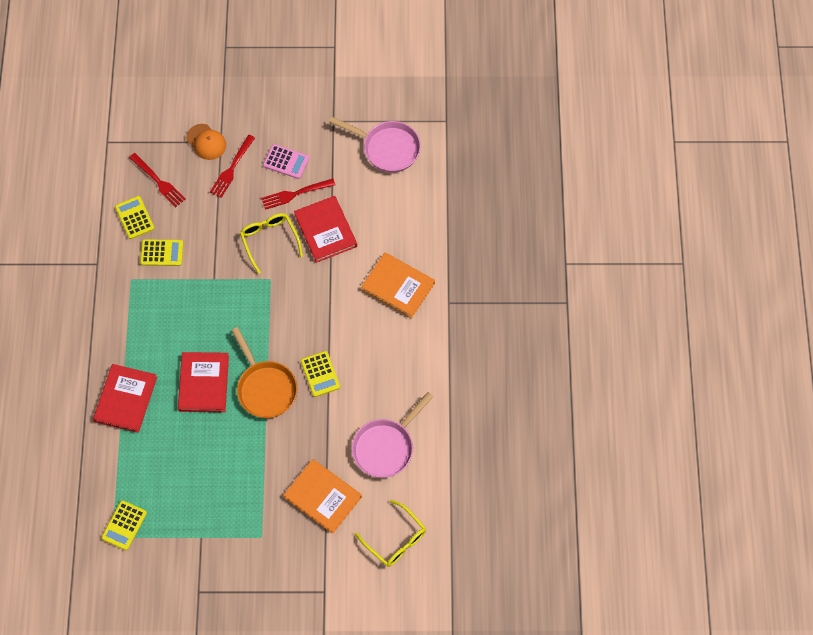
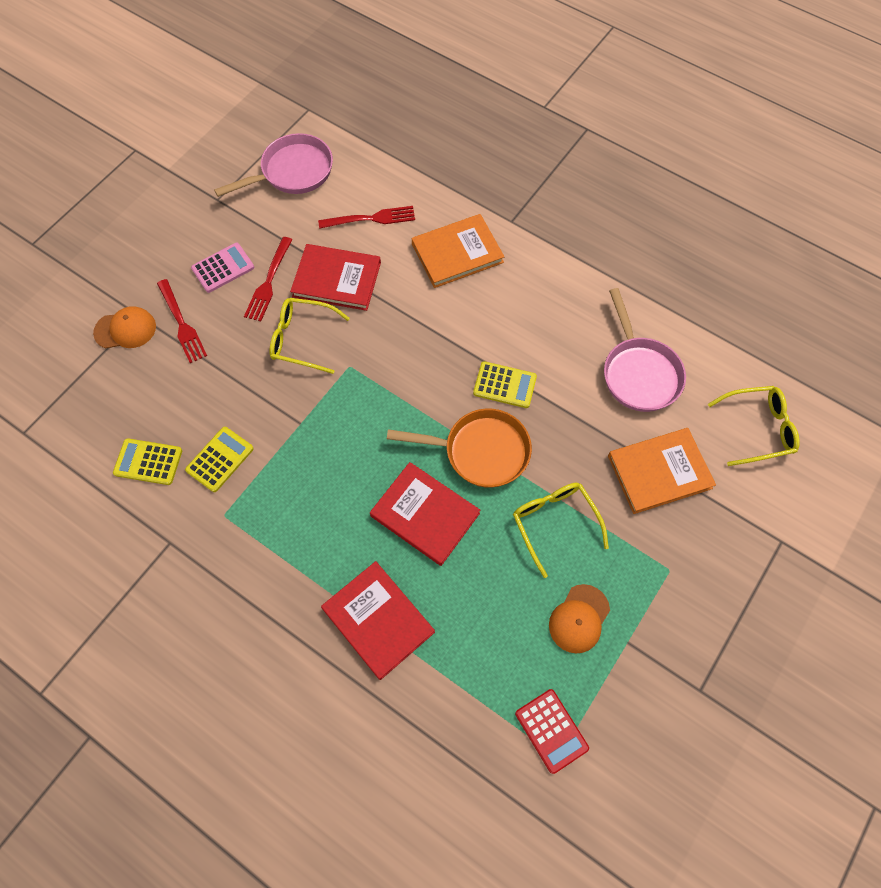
camera: 55 degrees left, 0 degrees up
(124, 525) = (551, 730): yellow calculator -> red calculator
(158, 181) = (126, 408): red fork -> red fork (371, 219)
(197, 503) = (579, 619): none -> orange cap
(247, 457) = (554, 523): none -> yellow glasses

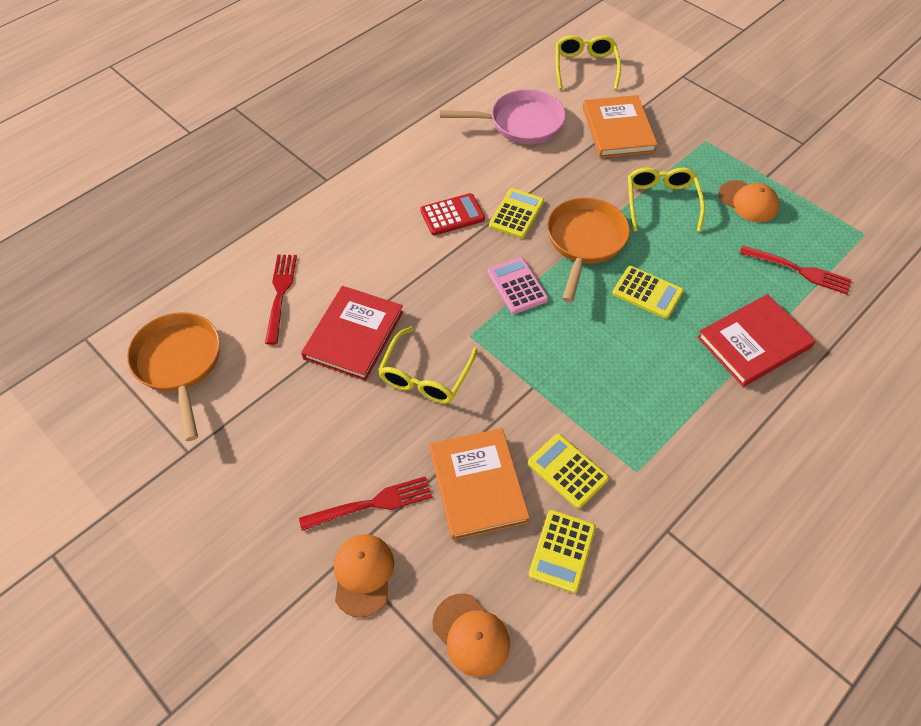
camera: 80 degrees left, 10 degrees down
(81, 406) = (471, 634): none -> orange cap
(223, 268) = (300, 451): pink calculator -> pink calculator (517, 286)
(269, 282) = (337, 403): red fork -> red fork (798, 270)
(293, 172) = (179, 364): pink pan -> orange pan
(425, 514) = (647, 293): red book -> yellow calculator
(457, 253) = (352, 227): orange book -> orange book (477, 485)
(551, 730) = (844, 235): red calculator -> red calculator (452, 215)
(554, 523) = (661, 202): yellow glasses -> yellow glasses turned 105 degrees clockwise

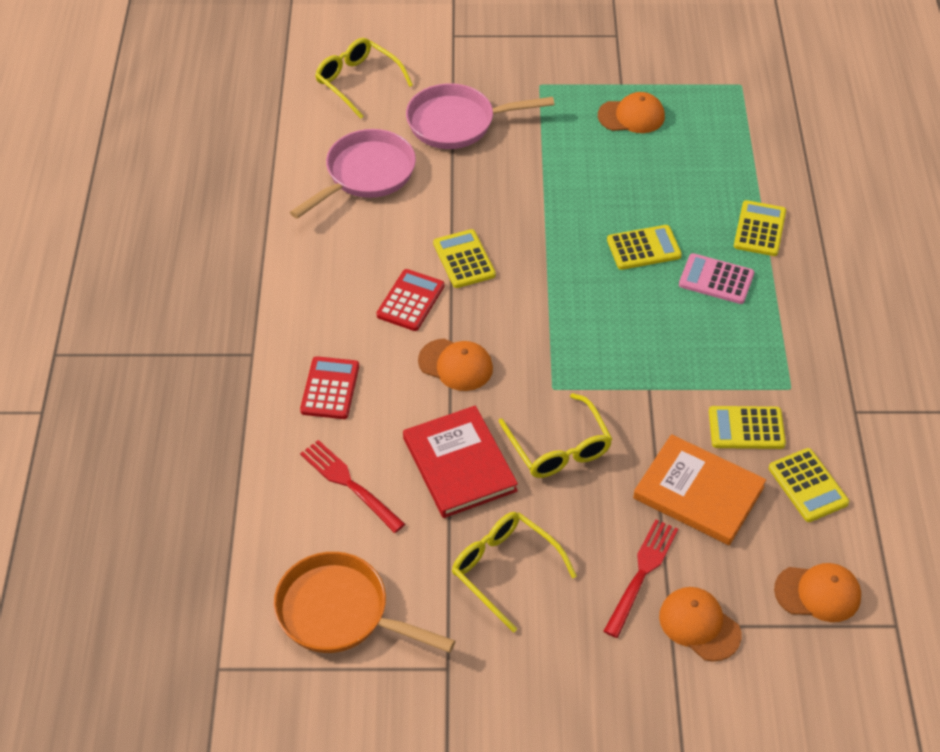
camera: 45 degrees left, 5 degrees down
(341, 231) = (330, 388): none -> red calculator
(429, 273) = (455, 365): none -> orange cap
(517, 286) = (539, 319): pink calculator -> pink calculator (716, 279)
(585, 242) = (548, 242): orange pan -> none
(618, 129) = (457, 123): orange book -> pink pan
(661, 202) = (567, 164): yellow glasses -> yellow glasses (504, 570)
(753, 342) = (759, 229): red book -> yellow calculator
(798, 270) = (728, 148): red fork -> none

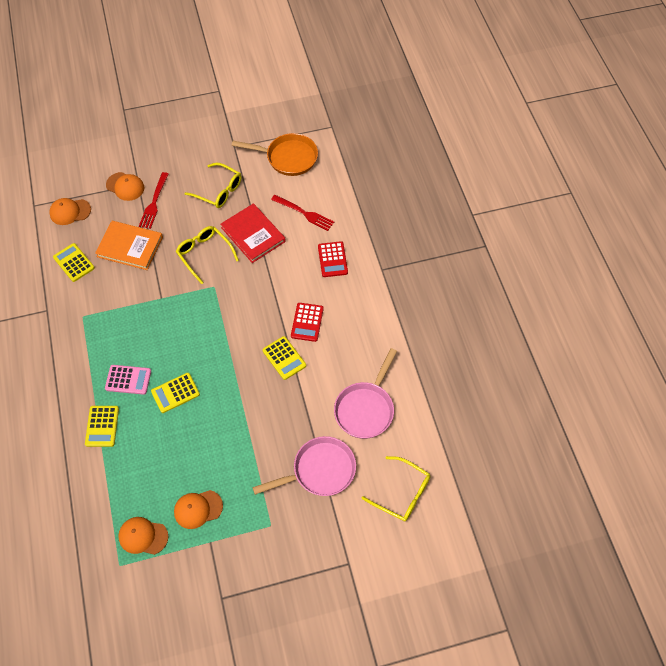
camera: 165 degrees right, 10 degrees up
(455, 365) = (270, 288): orange cap -> orange cap (143, 536)
(746, 428) = (106, 287): yellow calculator -> none

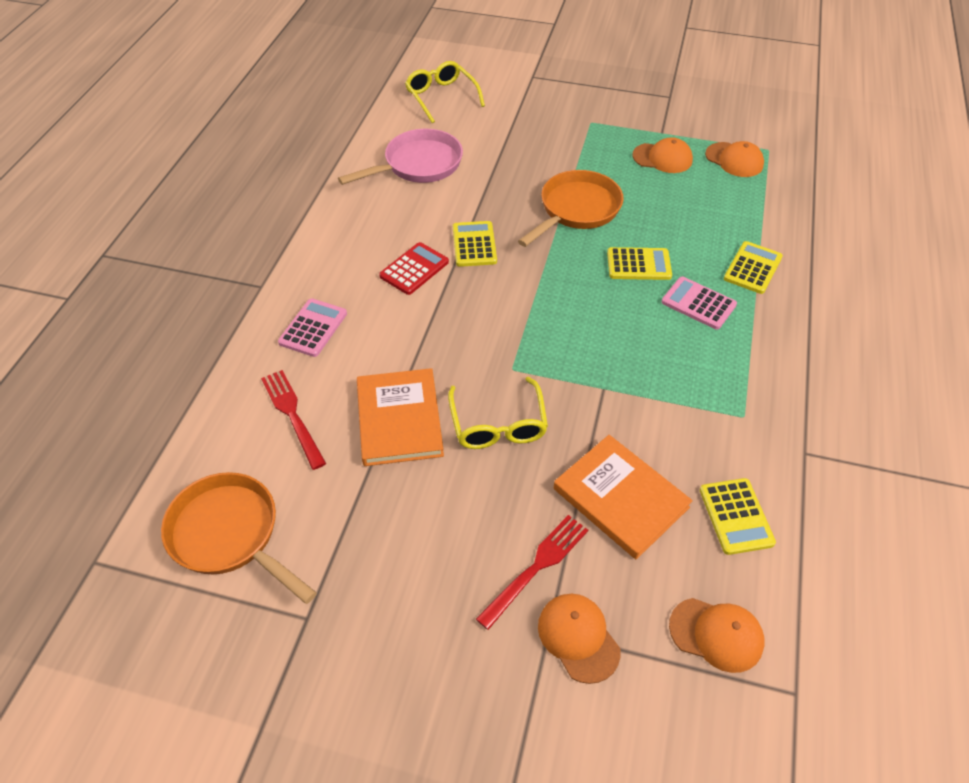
camera: 150 degrees left, 10 degrees down
(219, 191) = (402, 530): yellow glasses -> none
(236, 421) = (576, 210): none -> orange pan
(253, 234) = (399, 419): red book -> orange book
(320, 471) = (510, 139): pink pan -> none
(332, 259) = (313, 328): red calculator -> pink calculator

